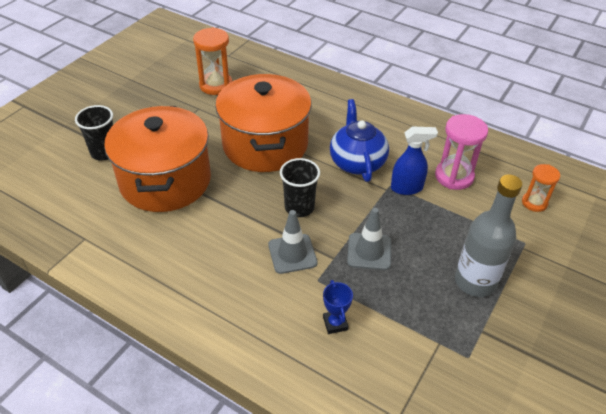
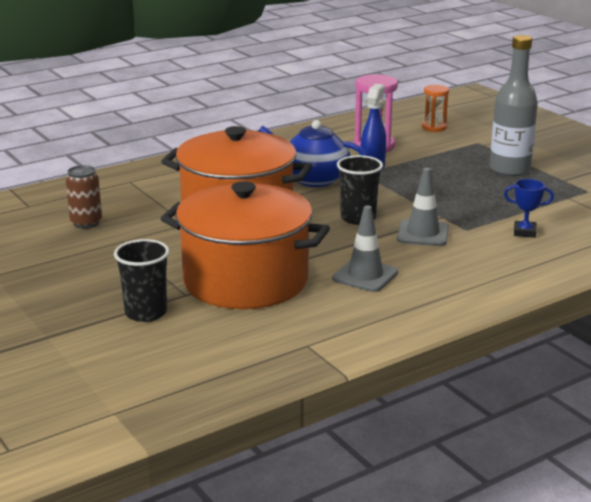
camera: 65 degrees left, 20 degrees down
(216, 85) = (86, 223): orange hourglass -> brown can
(369, 251) = (445, 200): grey traffic cone -> grey traffic cone (365, 276)

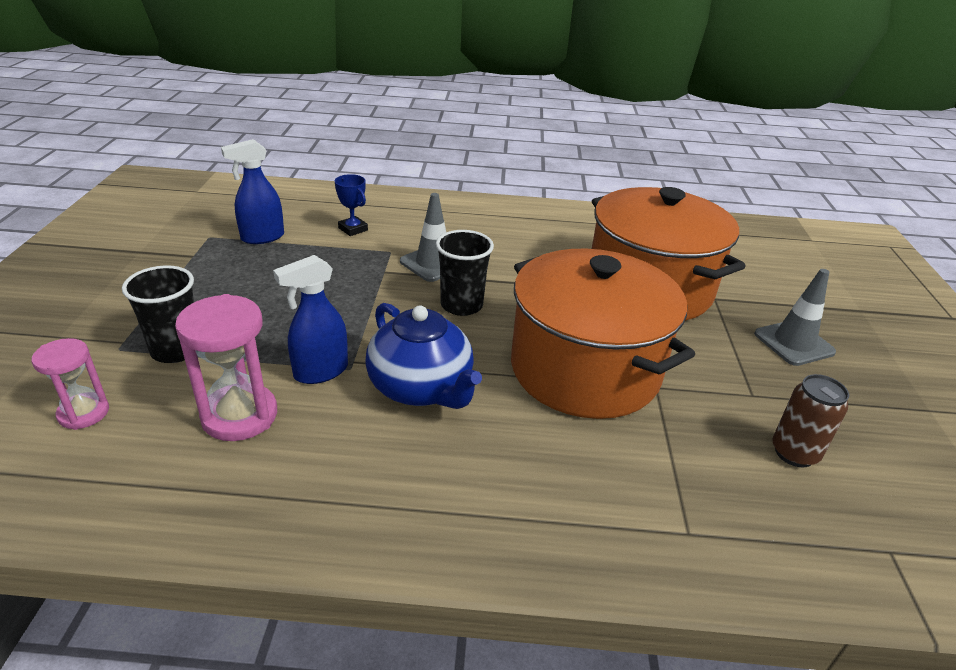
camera: 145 degrees left, 10 degrees up
(146, 313) = (761, 296): black cup -> black cup (176, 350)
(365, 276) = (541, 251): grey traffic cone -> grey traffic cone (794, 343)
(434, 127) = (84, 413): orange hourglass -> pink hourglass
(509, 169) = (200, 291): grey bottle -> none
(560, 203) = (262, 237): none -> blue spray bottle

